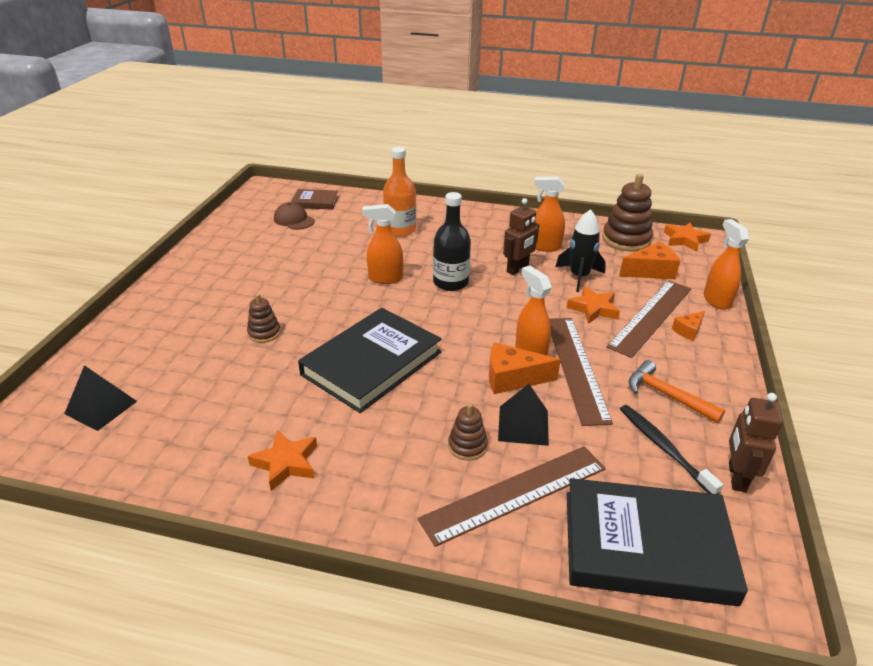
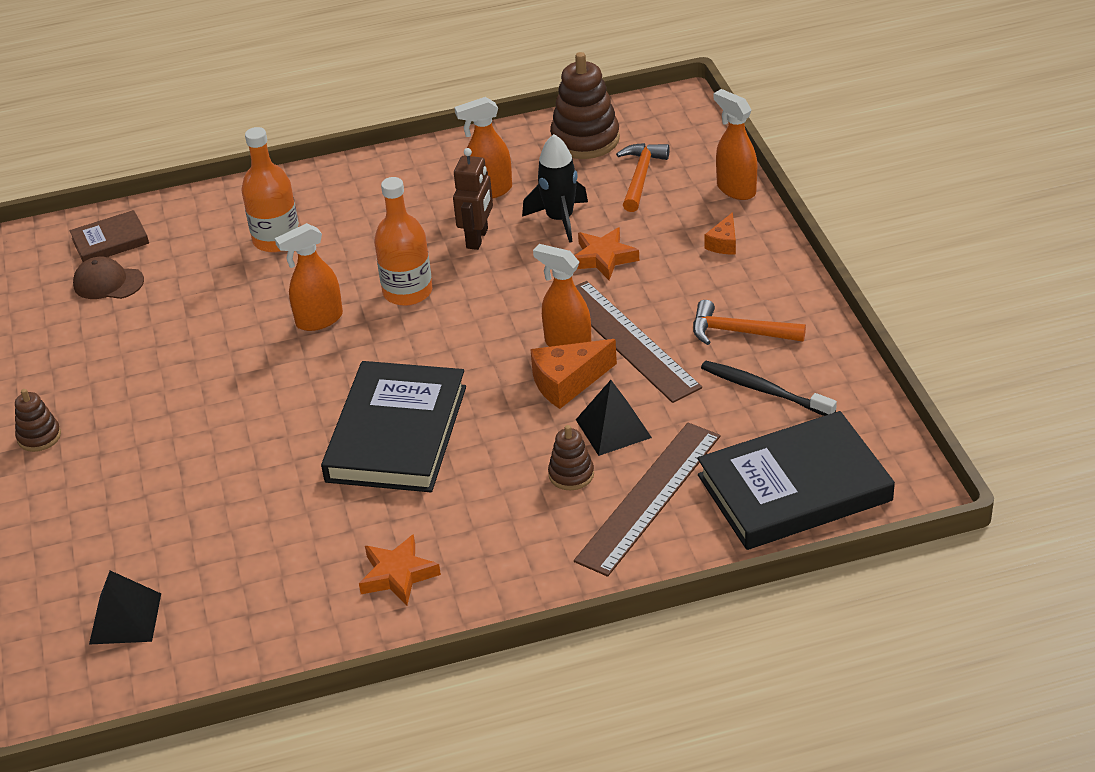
camera: 25 degrees left, 5 degrees up
(264, 333) = (231, 454): brown stacking toy -> brown stacking toy (39, 437)
(450, 282) = (407, 292): black bottle -> orange bottle
(650, 271) = (641, 177): orange cheese -> orange hammer
(651, 317) = (674, 242): brown ruler -> none
(684, 240) = (657, 112): orange star -> none
(736, 477) = (844, 389): brown robot -> none

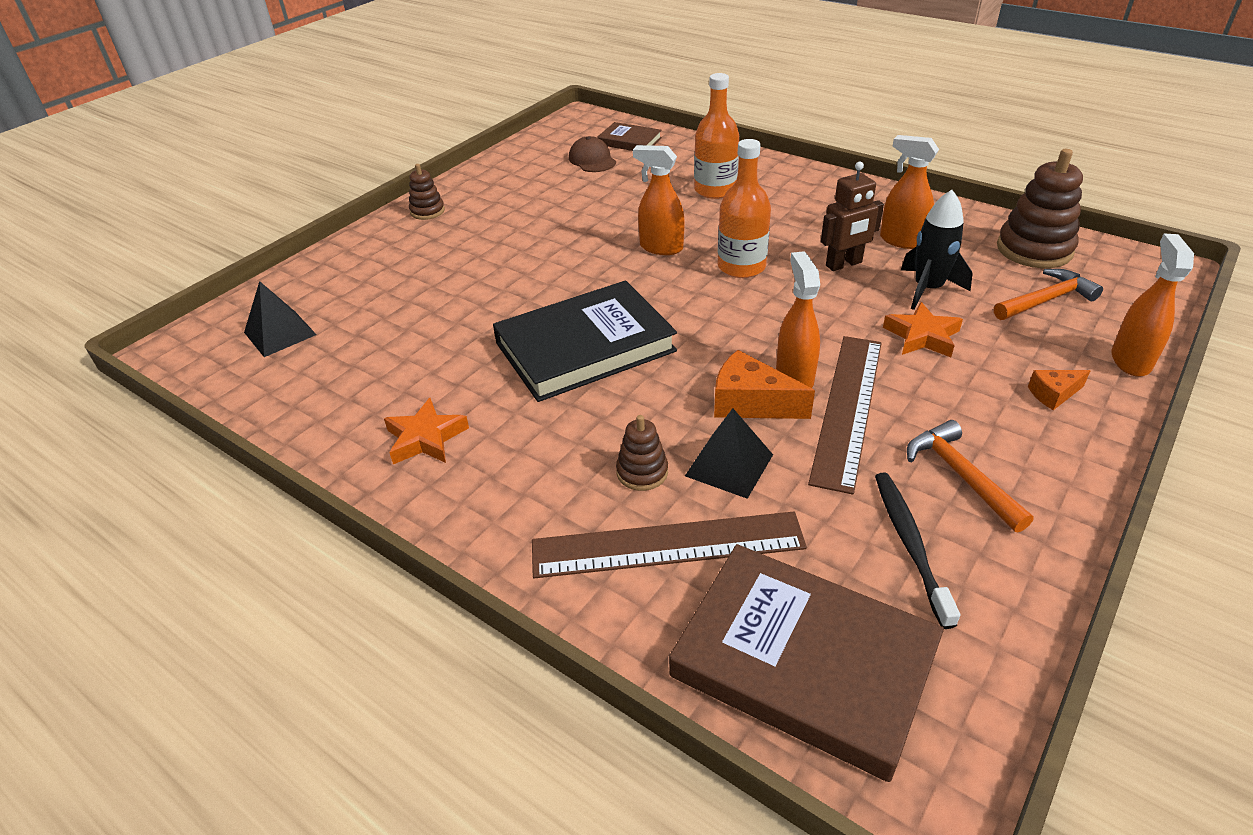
camera: 50 degrees right, 0 degrees up
(794, 488) = (803, 662): black book -> brown book

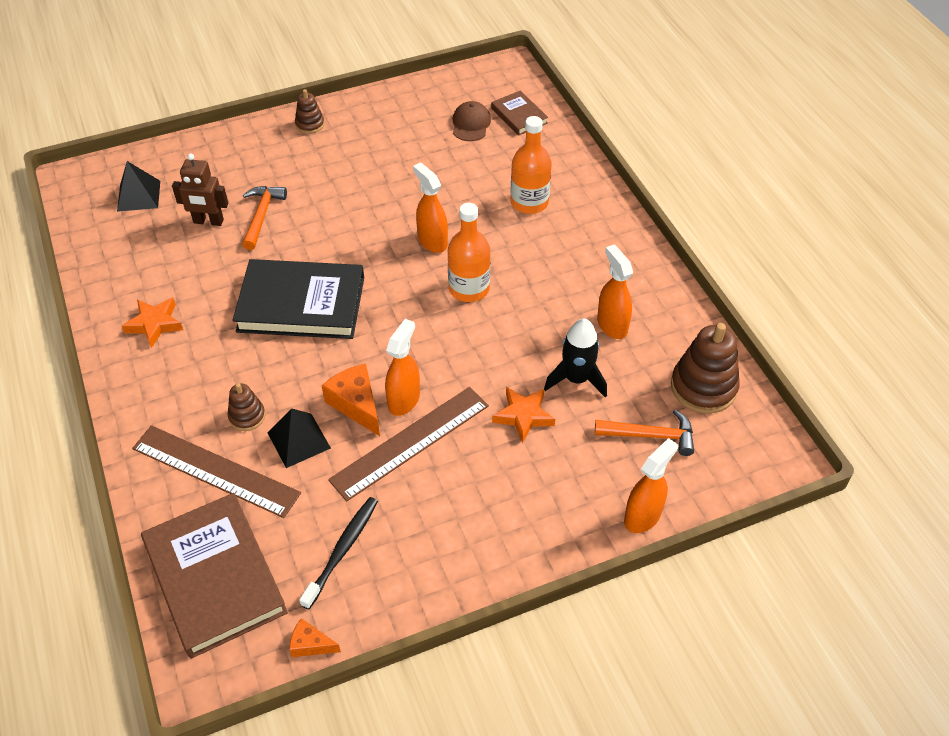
camera: 30 degrees right, 10 degrees up
(844, 264) = (543, 325): brown robot -> brown robot (208, 221)
(961, 476) = (423, 528): orange hammer -> orange hammer (261, 216)
(1053, 394) = (554, 509): orange cheese -> orange cheese (310, 644)

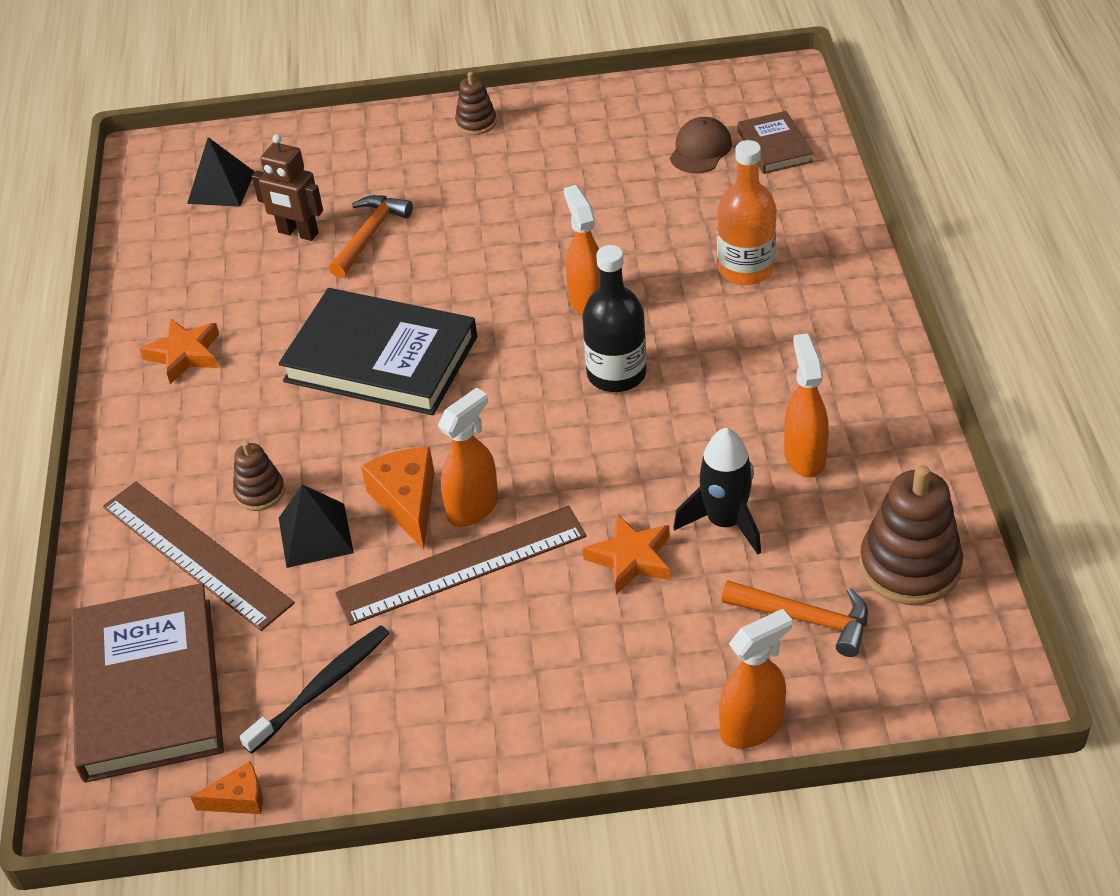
camera: 20 degrees right, 5 degrees down
(310, 644) = (239, 799): orange cheese -> orange cheese turned 135 degrees clockwise
(469, 288) = (616, 374): orange bottle -> black bottle

